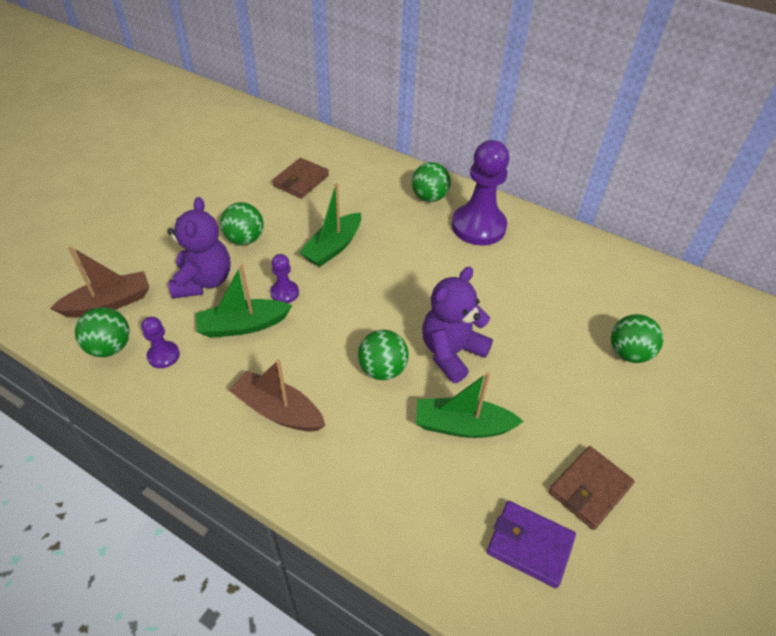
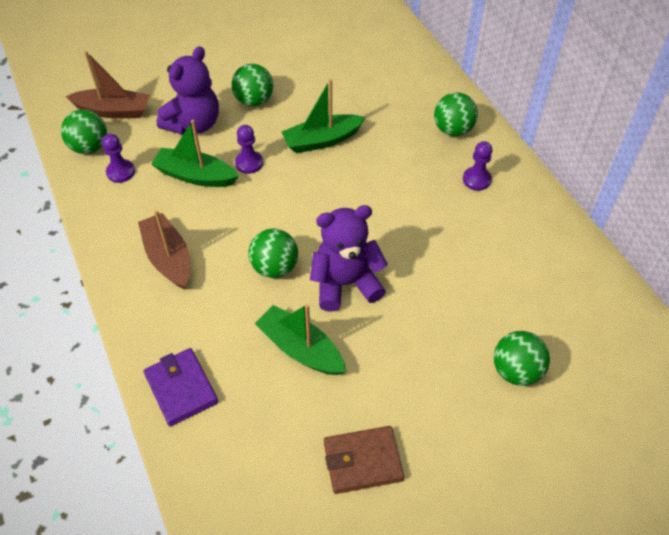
camera: 35 degrees right, 5 degrees up
(301, 181) = (345, 65): brown wallet -> none
(478, 226) = (476, 179): purple pawn -> purple pawn, size x0.47
(529, 545) = (271, 471): purple wallet -> purple wallet (181, 388)

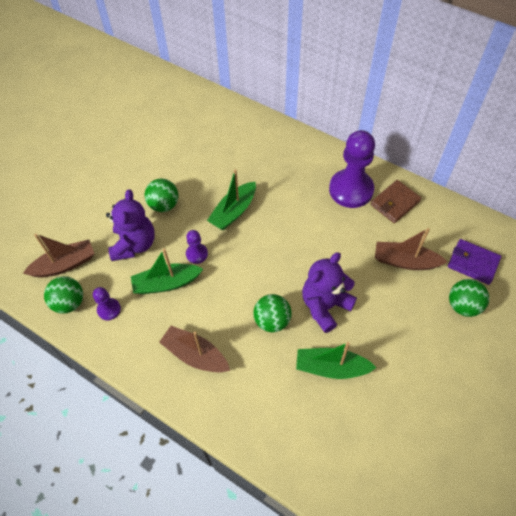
camera: 30 degrees left, 5 degrees up
(181, 388) = (277, 442): purple wallet -> purple wallet (473, 263)
(362, 461) = (422, 418): brown wallet -> brown wallet (395, 203)
(453, 130) = (311, 162): green ball -> none
(476, 179) = (351, 190): purple pawn -> purple pawn, size x2.15
(481, 286) = (405, 261): none -> brown boat

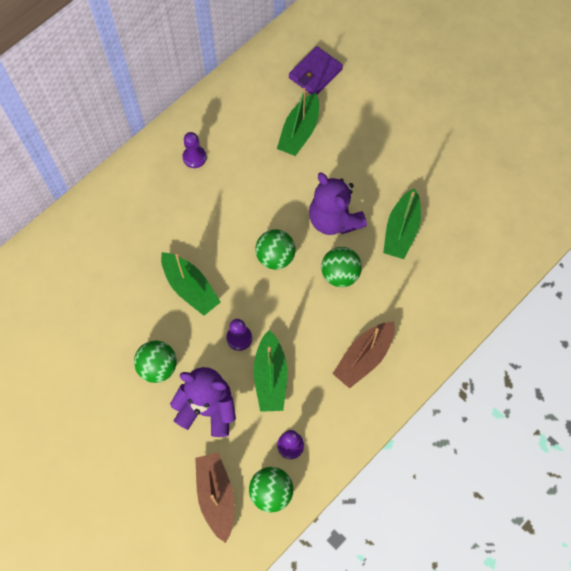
camera: 80 degrees left, 10 degrees up
(351, 190) = (194, 157): purple pawn -> purple pawn, size x0.47
(395, 203) = (224, 120): brown wallet -> none
(405, 261) = (299, 132): brown boat -> green boat
(463, 305) = (359, 98): green ball -> green ball (275, 257)

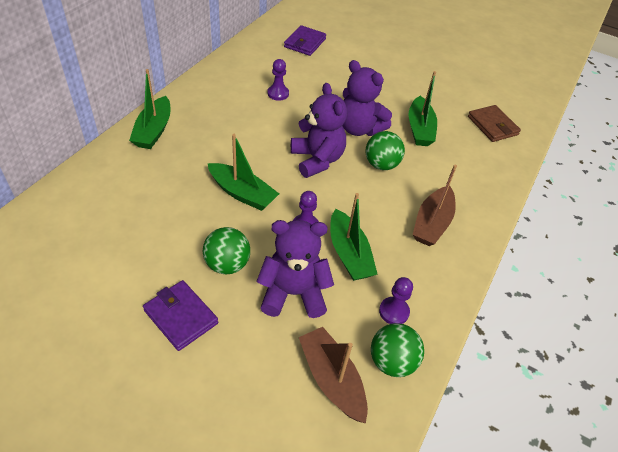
camera: 20 degrees left, 20 degrees down
(109, 412) = (181, 317): none -> purple wallet
(194, 157) = (218, 101): purple pawn -> purple pawn (278, 93)
(275, 257) = (317, 160): green ball -> purple teddy bear
(299, 132) = (305, 77): green boat -> green boat (154, 131)
(488, 238) = (492, 126): none -> brown wallet

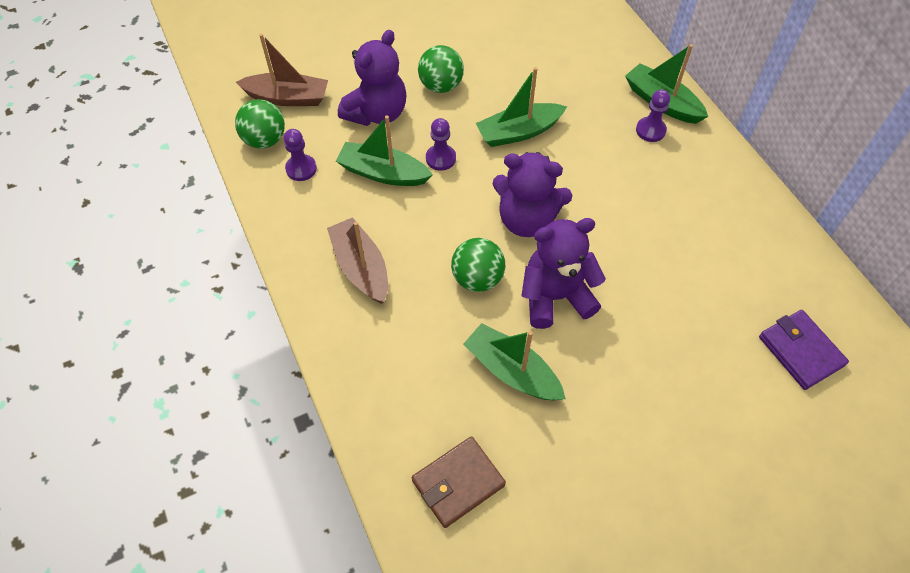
camera: 130 degrees right, 10 degrees up
(181, 317) = (413, 41): purple wallet -> none
(278, 93) = (677, 246): purple pawn -> purple pawn (650, 130)
(492, 126) = (458, 483): brown wallet -> brown wallet turned 45 degrees counterclockwise

